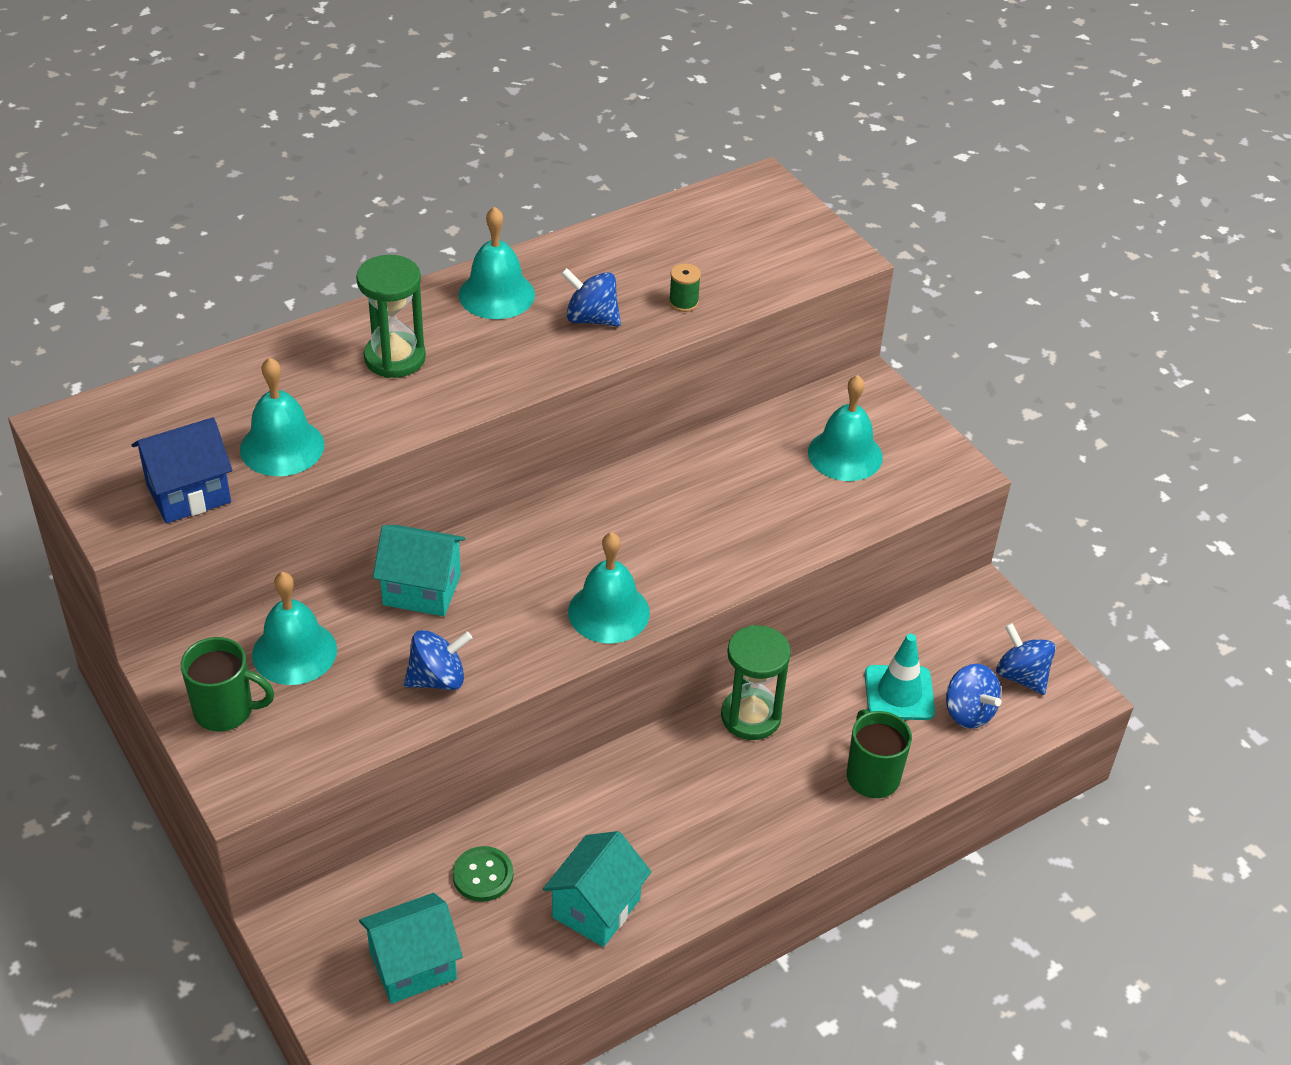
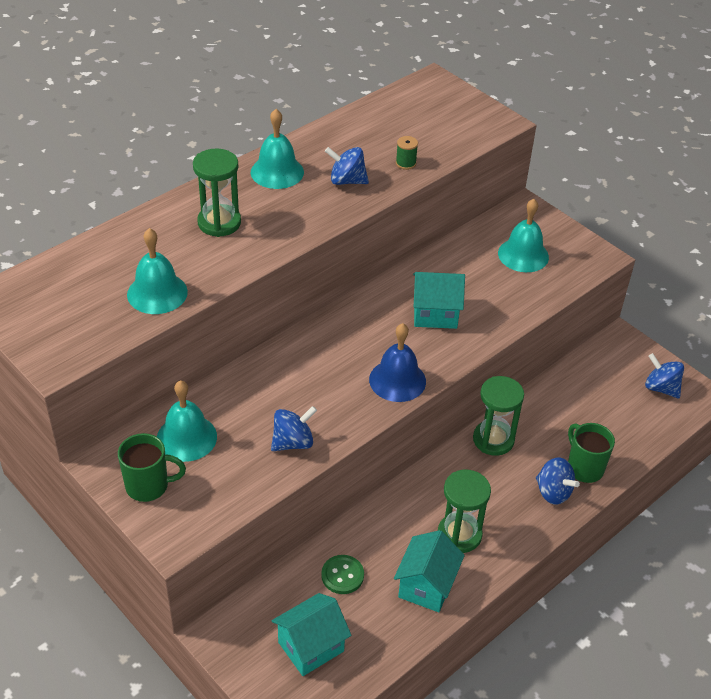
camera: 10 degrees left, 0 degrees up
(189, 493) = (99, 334): blue house -> none
(421, 590) = (264, 382): turquoise house -> turquoise house (435, 314)
(608, 612) = (397, 380): turquoise bell -> blue bell
(663, 844) = (459, 534): none -> green hourglass
(899, 693) = (586, 410): turquoise traffic cone -> none
(968, 712) = (634, 416): blue spinning top -> blue spinning top (553, 492)

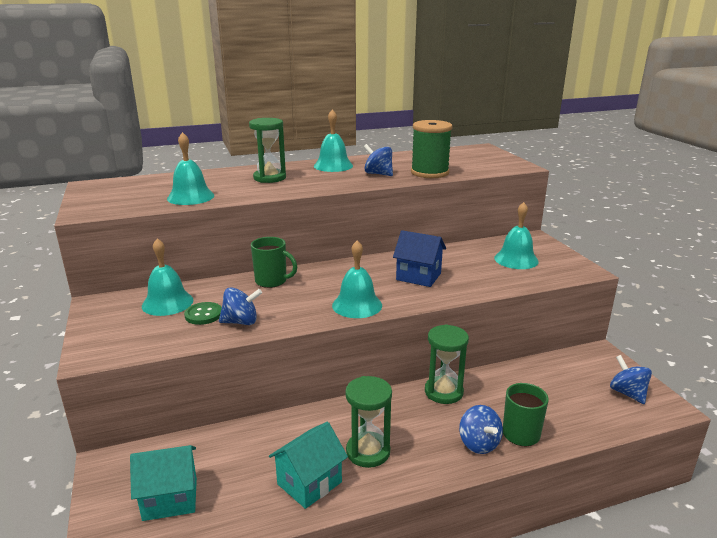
camera: 25 degrees right, 20 degrees down
(148, 486) = (111, 322): green mug -> green mug (272, 281)
(342, 575) = (242, 452): green button -> green button (203, 315)
(397, 380) = (357, 305): blue bell -> turquoise bell
(405, 163) = (429, 173): green spool -> green spool, size x2.37
(435, 314) = (418, 276): turquoise house -> blue house

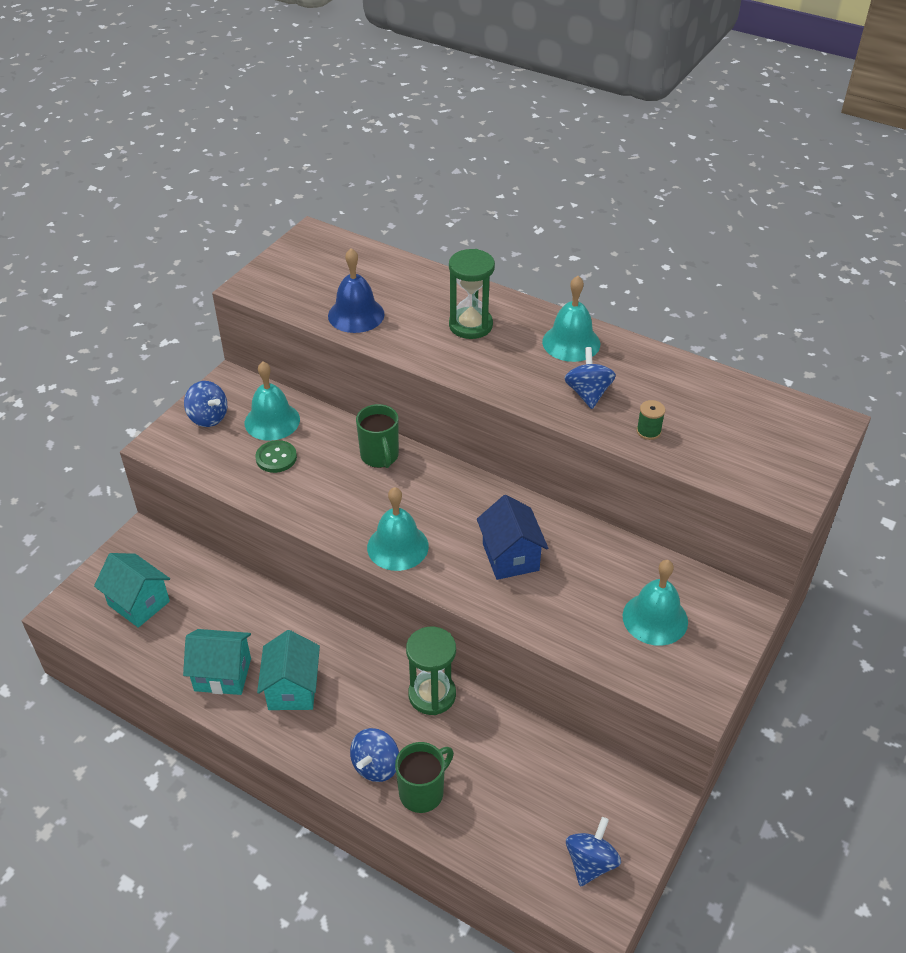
camera: 50 degrees right, 20 degrees up
(190, 197) = (356, 315): turquoise bell -> blue bell
(241, 322) = (288, 489): blue spinning top -> blue spinning top (208, 417)
(368, 452) = (292, 689): green hourglass -> turquoise house
(429, 173) = (648, 431): green spool -> green spool, size x0.42

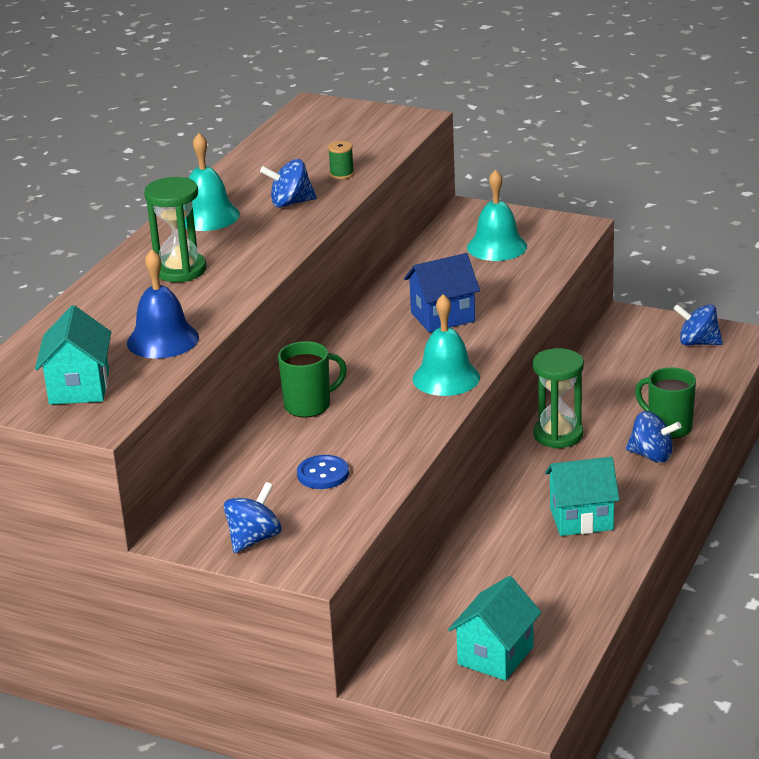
camera: 95 degrees left, 15 degrees down
(223, 674) = (579, 569): turquoise house -> turquoise house (79, 387)
(272, 421) = (255, 488): turquoise bell -> none
(276, 458) = (323, 474): green button -> blue button

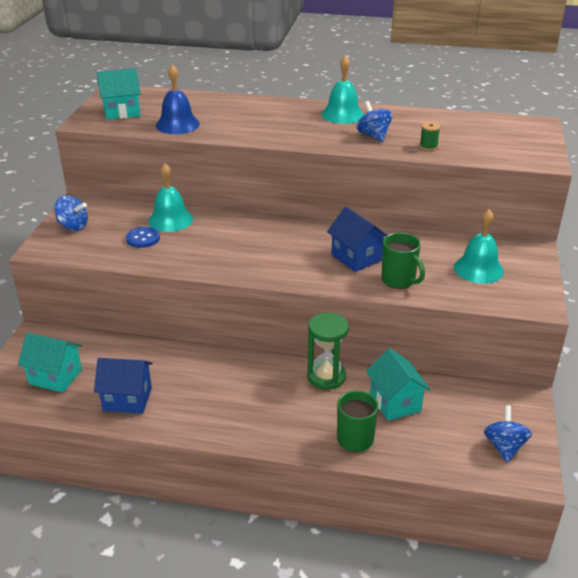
camera: 75 degrees right, 5 degrees up
(180, 270) = (266, 117): green hourglass -> none
(309, 406) = (223, 223): green mug -> green mug (399, 280)
(446, 378) = (270, 269): turquoise bell -> turquoise bell (170, 219)
(561, 590) = (127, 399): none -> blue house
(581, 519) = (215, 400): turquoise house -> turquoise house (395, 402)
(651, 456) = (310, 431): blue spinning top -> none

